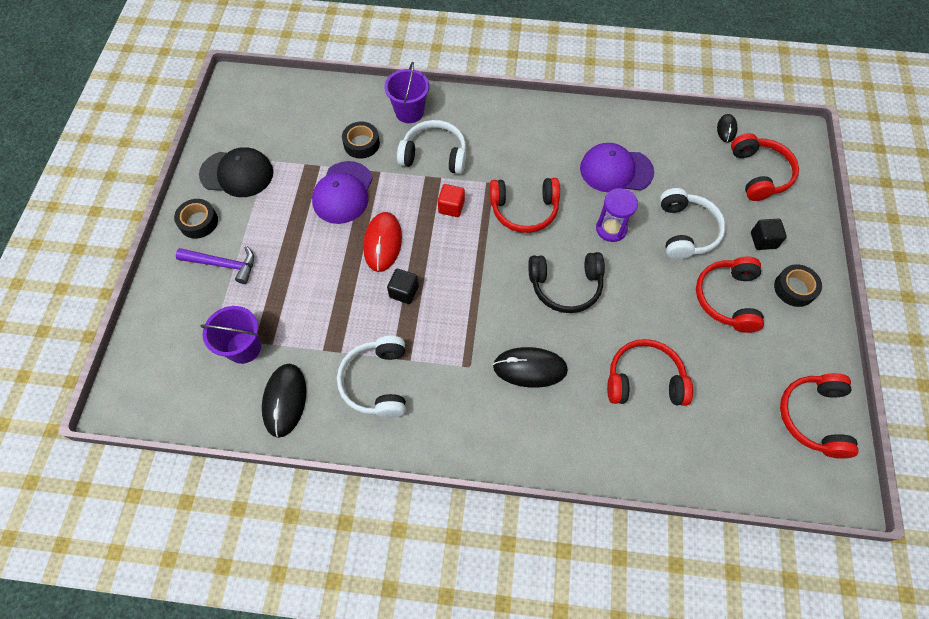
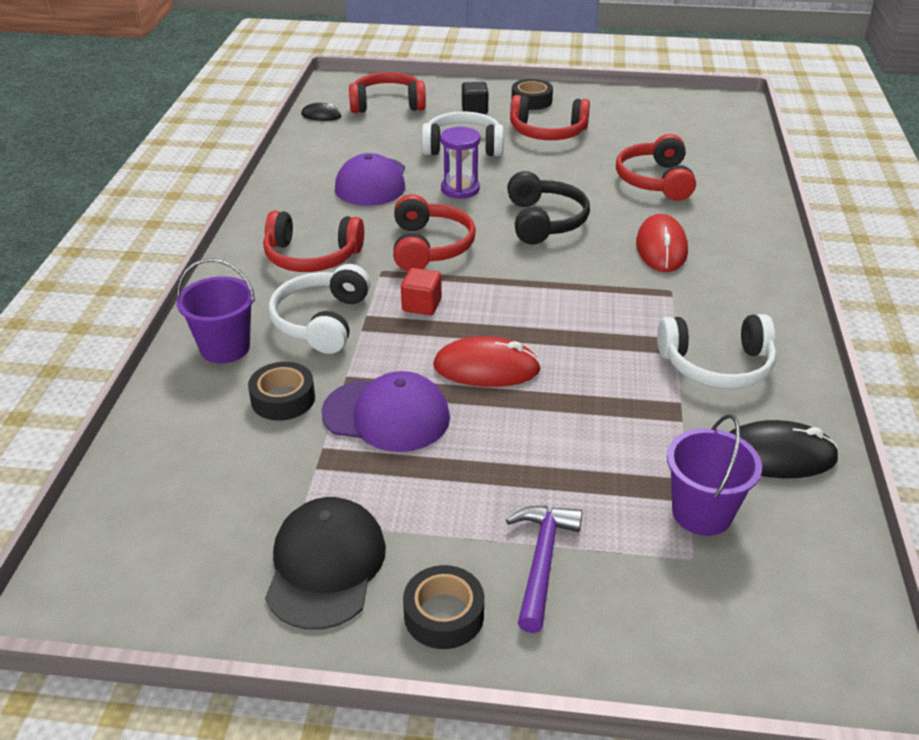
camera: 90 degrees left, 25 degrees down
(404, 292) = (570, 345): black cube -> none
(530, 368) = (661, 248): black mouse -> red mouse
(813, 417) = (668, 106): red headphones -> red headphones (312, 256)

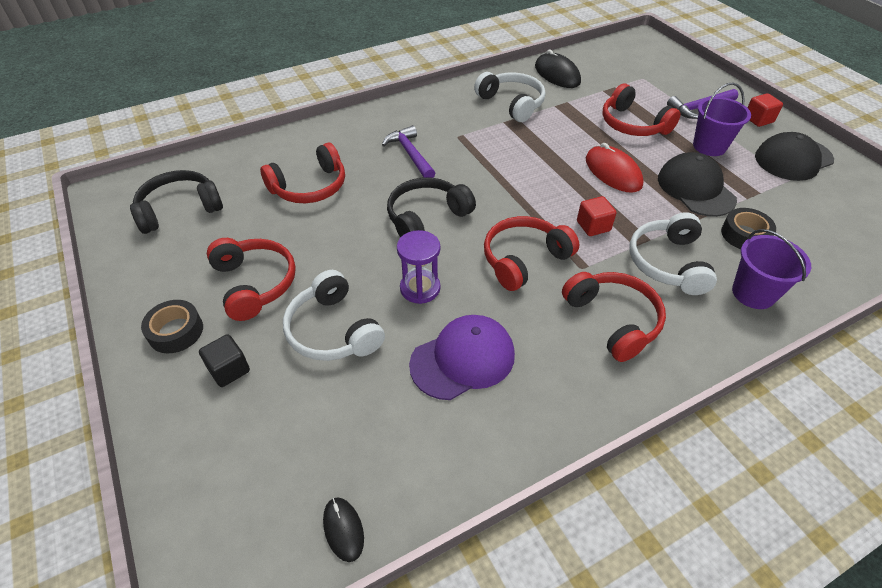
camera: 125 degrees left, 10 degrees up
(322, 321) = (668, 263): white headphones -> white headphones turned 120 degrees clockwise
(386, 415) = (695, 189): purple cap -> black cap
(387, 104) = (261, 471): red headphones -> red headphones (633, 124)
(444, 615) = (758, 119): black tape -> red cube
(661, 248) = (410, 154): red mouse -> purple hammer
(678, 123) = (179, 209): none -> black headphones
(702, 513) = (617, 82): purple bucket -> purple bucket (709, 146)

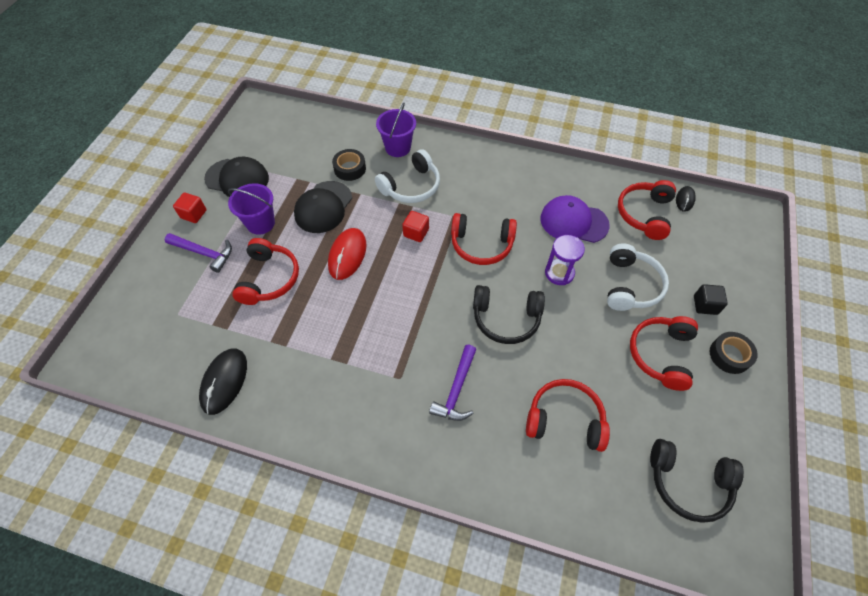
camera: 135 degrees left, 10 degrees up
(512, 103) = (311, 378): white headphones -> none
(613, 320) = (479, 185): red headphones -> red headphones (644, 214)

